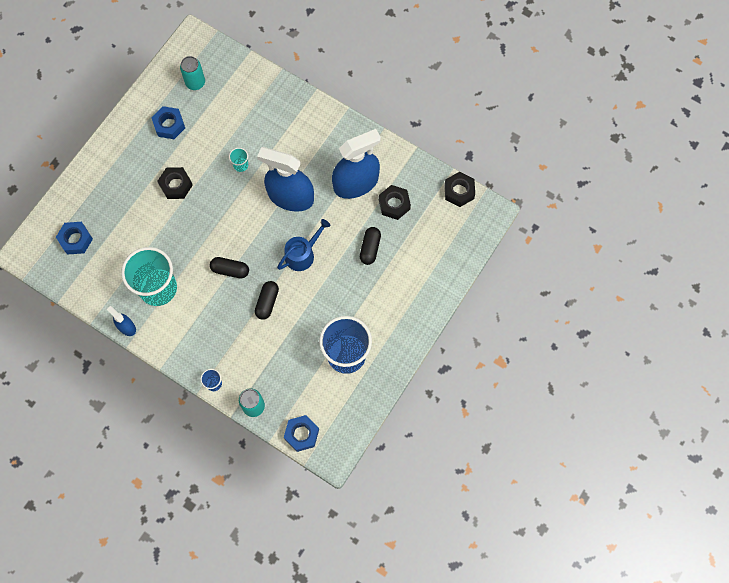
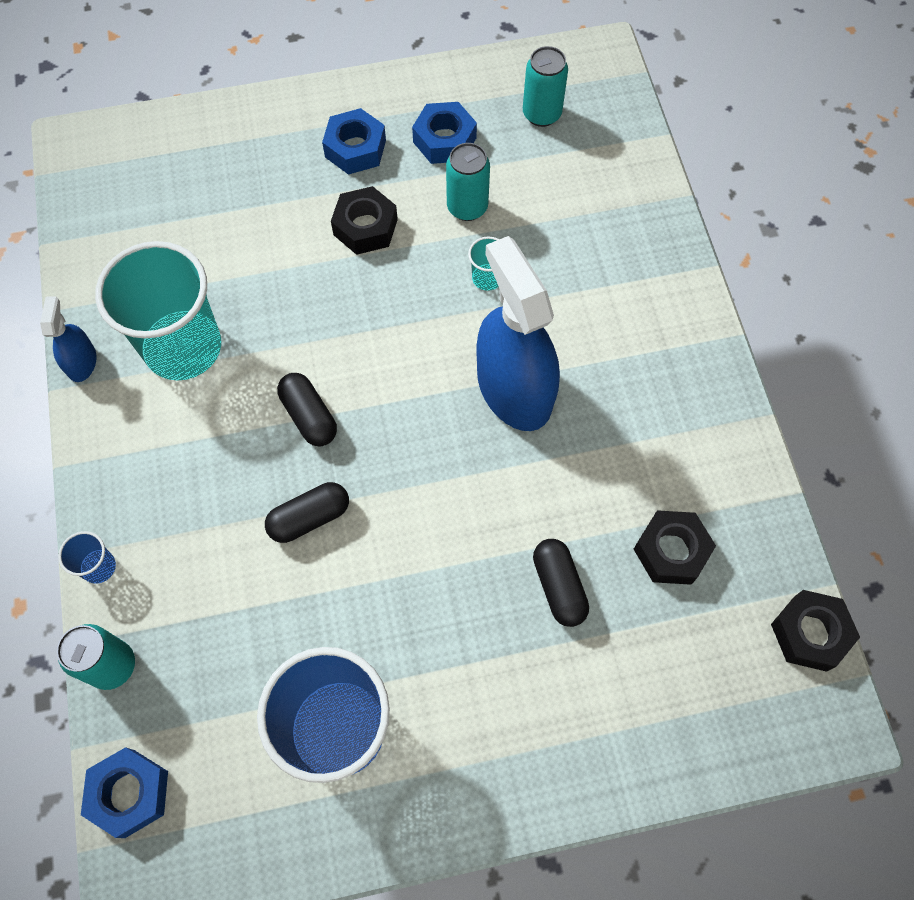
camera: 45 degrees right, 5 degrees down
(76, 240) = (155, 184): blue nut -> blue nut (355, 148)
(205, 144) = (467, 207): none -> turquoise can
(302, 254) = (441, 493): blue watering can -> none
(356, 183) = (640, 459): blue spray bottle -> none
(370, 248) = (559, 586): black capsule -> black capsule turned 75 degrees counterclockwise

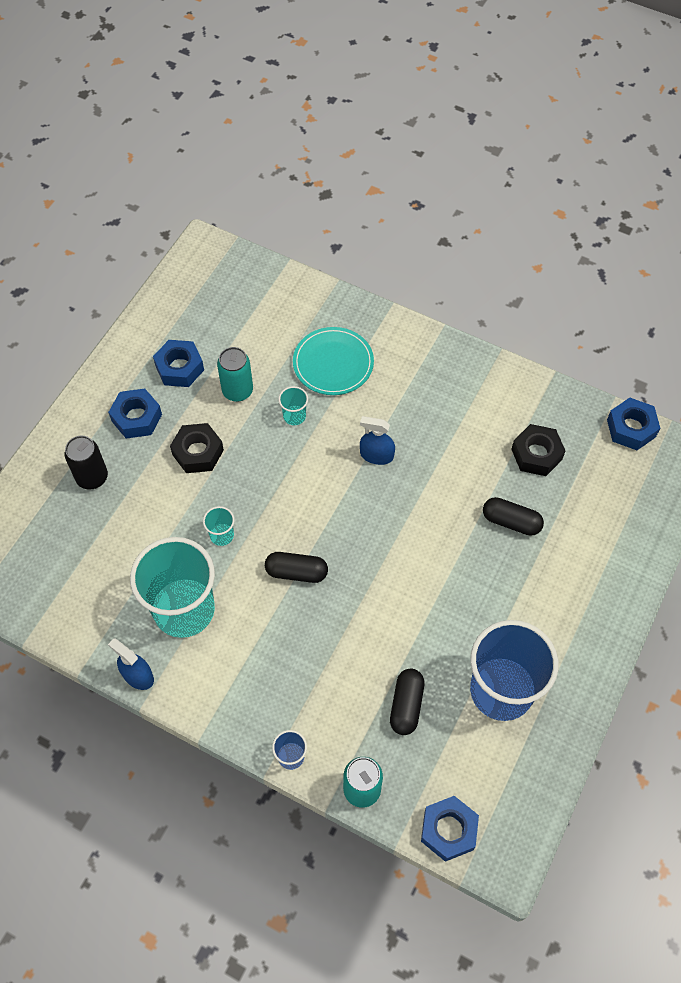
camera: 50 degrees left, 5 degrees down
(258, 164) = (92, 477): none -> black can
(292, 318) = (222, 535): none -> turquoise cup
(309, 518) = (362, 617): black capsule -> black capsule (406, 705)
(514, 388) = (376, 455): blue spray bottle -> blue spray bottle, size x0.46
(541, 114) = (213, 307): turquoise can -> none
(584, 265) = (333, 363): none -> turquoise plate
(810, 633) = (631, 428): black nut -> blue nut

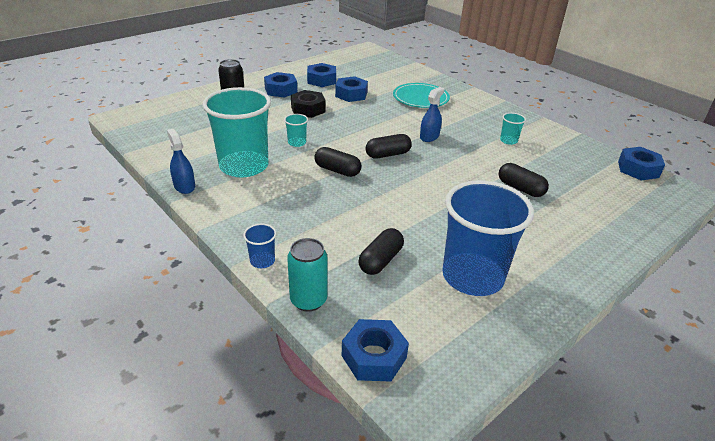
camera: 20 degrees right, 25 degrees down
(237, 391) = (351, 94): turquoise can -> blue nut
(294, 416) = (381, 110): turquoise cup -> turquoise cup (508, 141)
(341, 515) = (388, 154): none -> black capsule
(376, 455) = (429, 137): blue spray bottle -> blue spray bottle turned 90 degrees clockwise
(536, 454) = (554, 163): black nut -> none

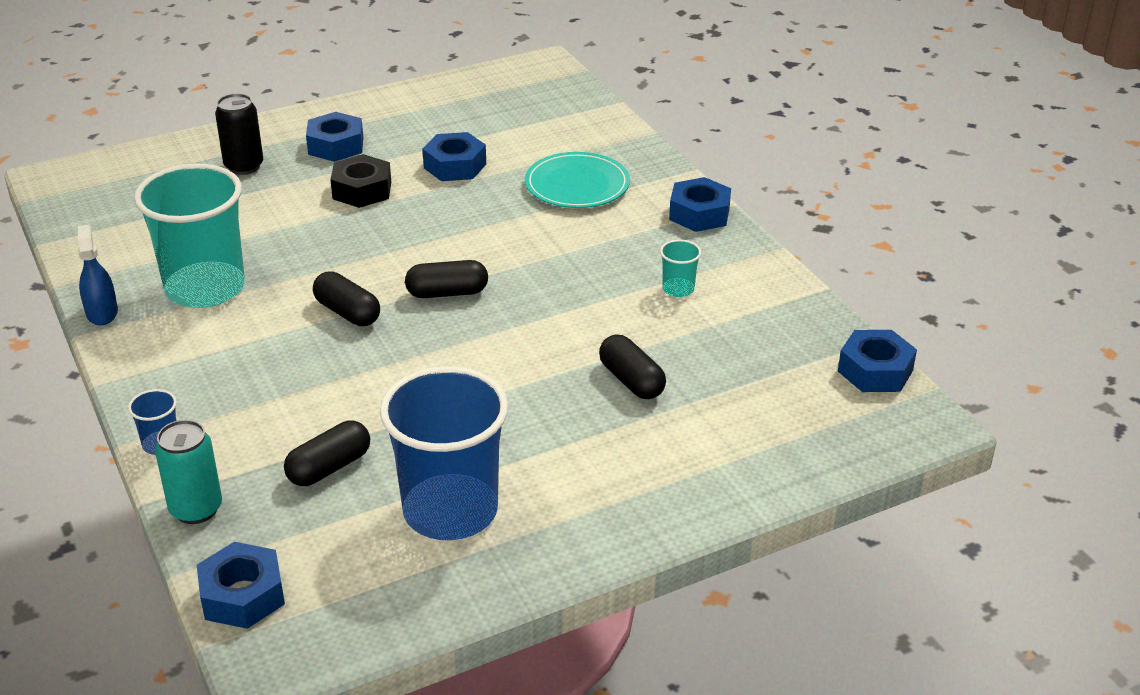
camera: 15 degrees right, 0 degrees up
(297, 143) = (309, 254): turquoise cup -> none
(321, 80) = (419, 130): blue nut -> blue nut (699, 214)
(429, 137) = (540, 266): blue spray bottle -> none

